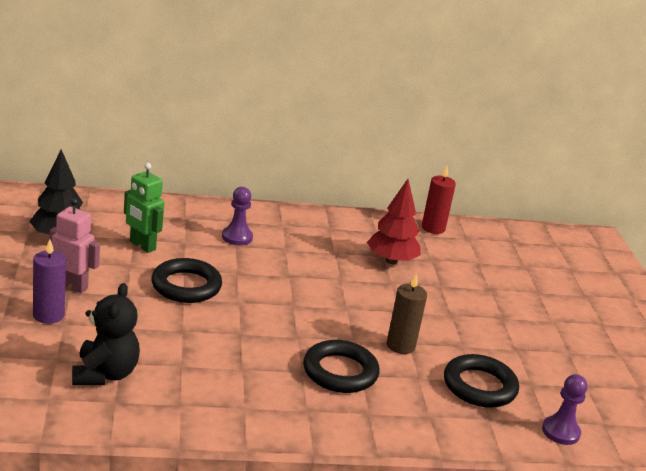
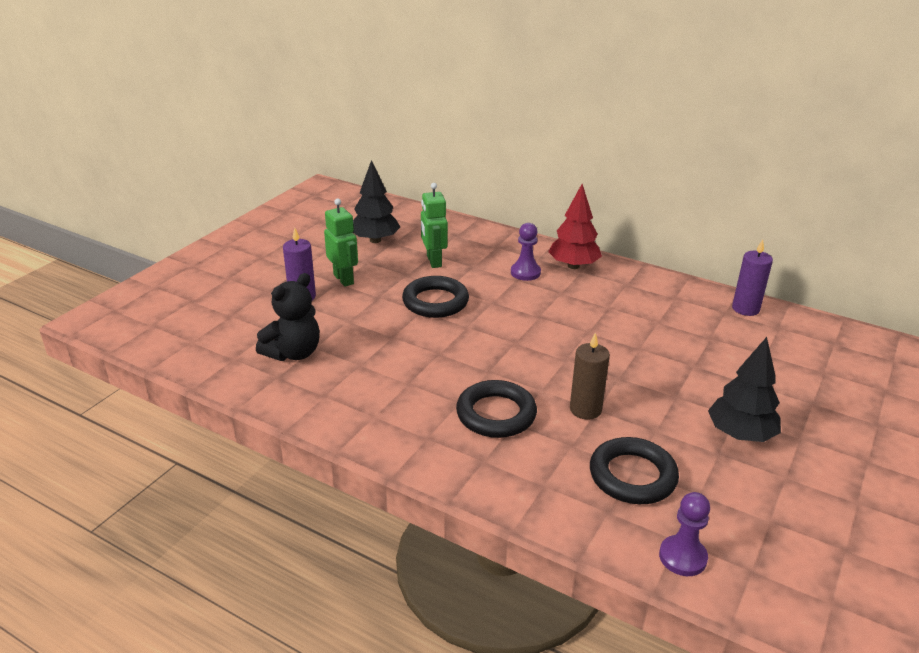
camera: 40 degrees right, 5 degrees up
(72, 286) = (344, 279): pink robot -> green robot
(391, 261) = (662, 328): red tree -> red tree (573, 266)
(433, 228) = (745, 309): red candle -> purple candle
(516, 331) = (740, 435): none -> black tree

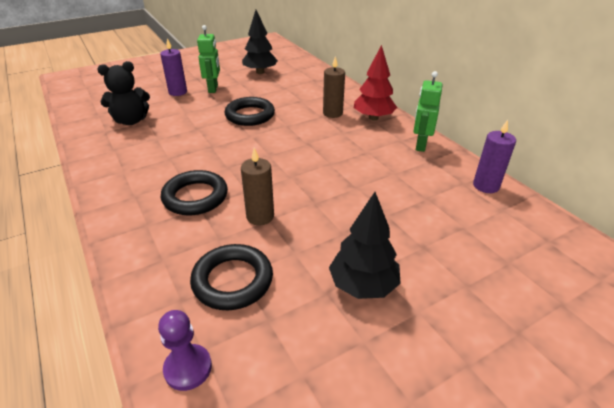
camera: 30 degrees right, 5 degrees up
(433, 261) = (280, 92): green robot -> green robot (420, 145)
(525, 272) = (332, 113): purple pawn -> brown candle

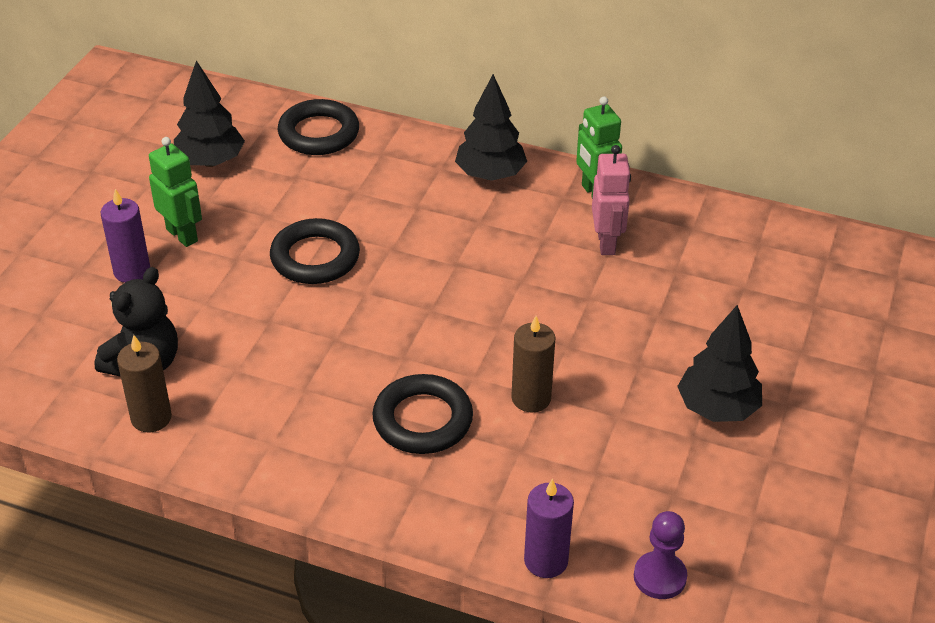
camera: 40 degrees left, 5 degrees up
(232, 280) = (596, 482): black ring -> black ring (319, 133)
(332, 113) = (427, 194): brown candle -> brown candle (151, 418)
(373, 118) = (490, 175): red tree -> black tree
(400, 168) = (607, 243): none -> pink robot
(486, 186) = (717, 219): purple candle -> purple candle (546, 561)

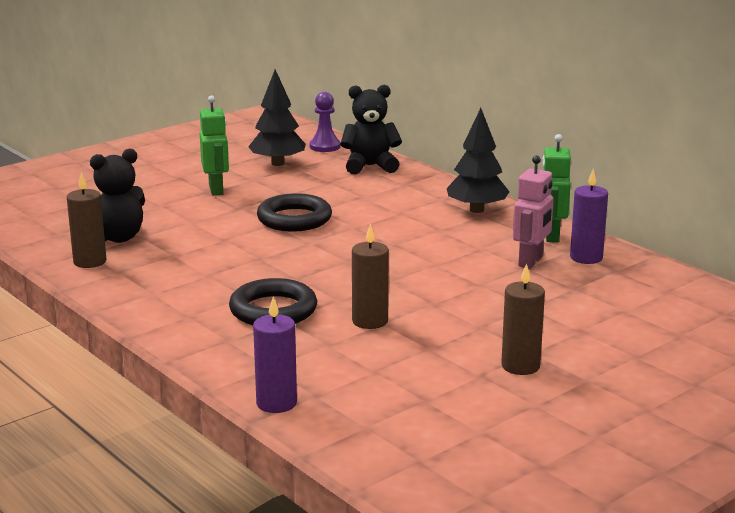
camera: 30 degrees right, 20 degrees down
(132, 271) = (163, 198): purple candle -> purple candle (586, 258)
(319, 133) = (370, 166): black ring -> black teddy bear
(660, 577) = (357, 439): purple pawn -> purple pawn (325, 146)
(717, 408) = (520, 366): black tree -> brown candle

